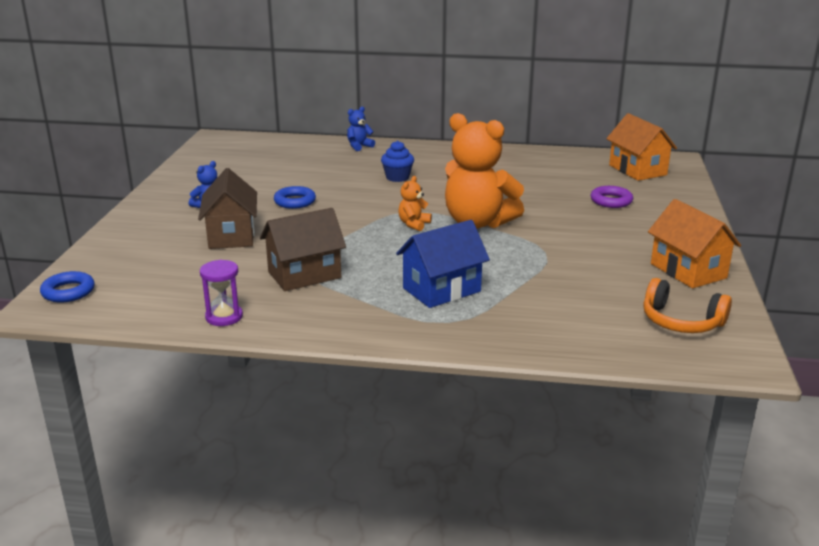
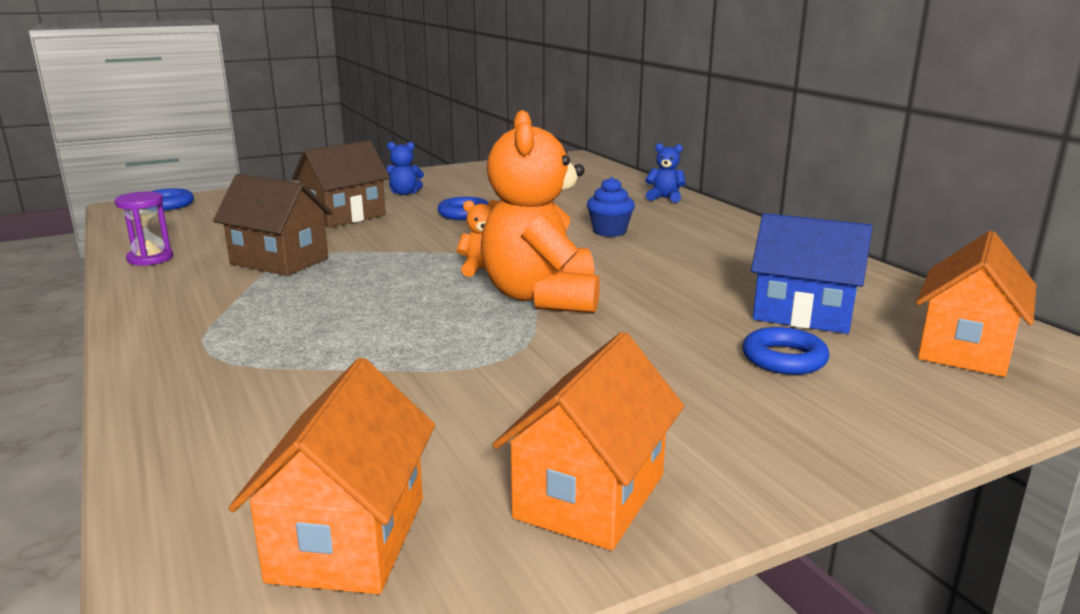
camera: 55 degrees right, 5 degrees down
(442, 290) = (302, 328): blue house -> blue house (803, 314)
(611, 201) = (784, 358): purple ring -> blue ring
(681, 321) = (348, 538): orange headphones -> orange house

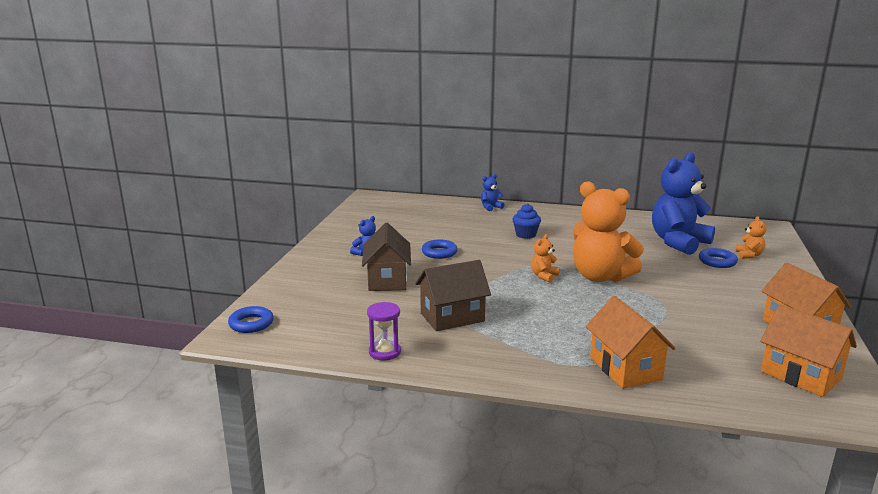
camera: 50 degrees left, 0 degrees up
(803, 314) = (678, 242): blue house -> blue teddy bear
(883, 378) = (749, 255): none -> orange teddy bear
(965, 349) = (737, 235): orange house -> orange house (625, 368)

